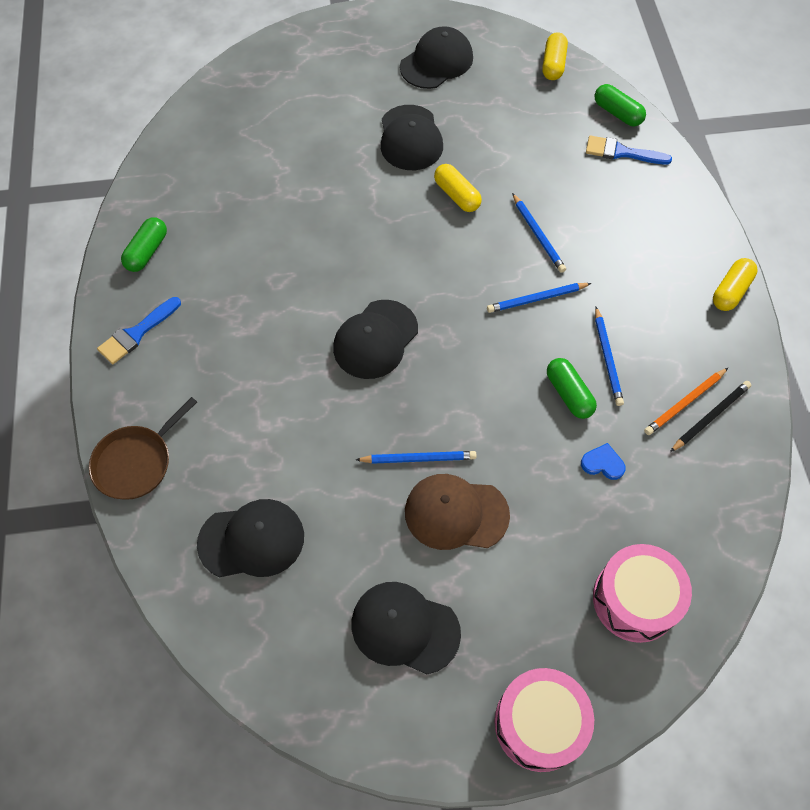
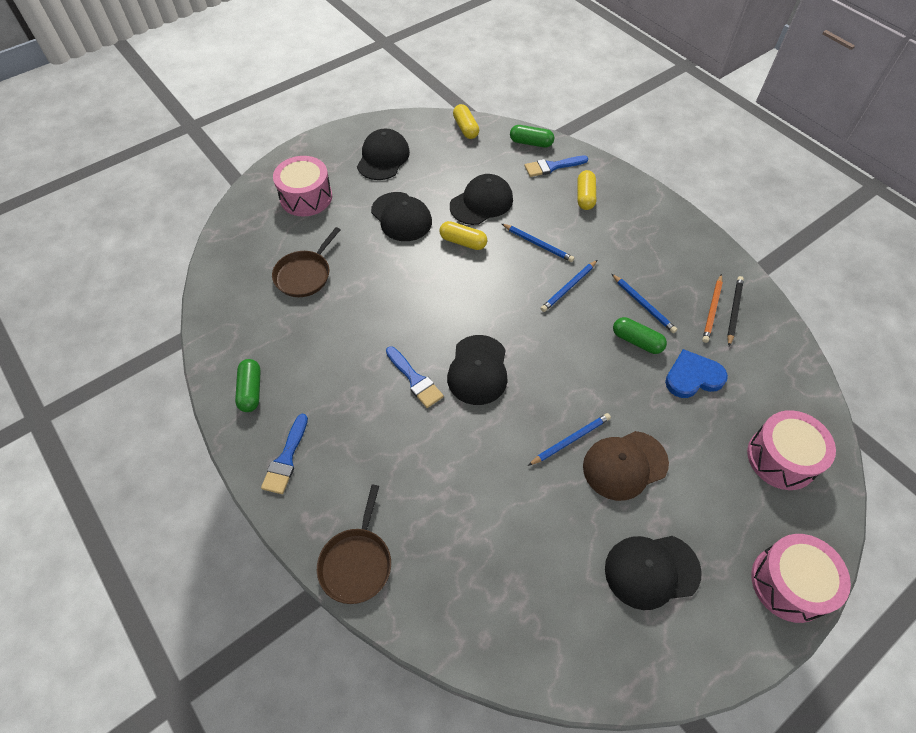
camera: 30 degrees left, 5 degrees down
(251, 540) = (493, 571): black cap -> black cap (481, 202)
(271, 158) = (304, 275): none -> brown pan
(306, 318) = (415, 379): none -> blue brush
(326, 73) = (306, 197): none -> pink drum
(603, 463) = (693, 377): blue heart -> blue heart, size x1.76
(730, 291) = (685, 225): yellow capsule -> yellow capsule (585, 196)

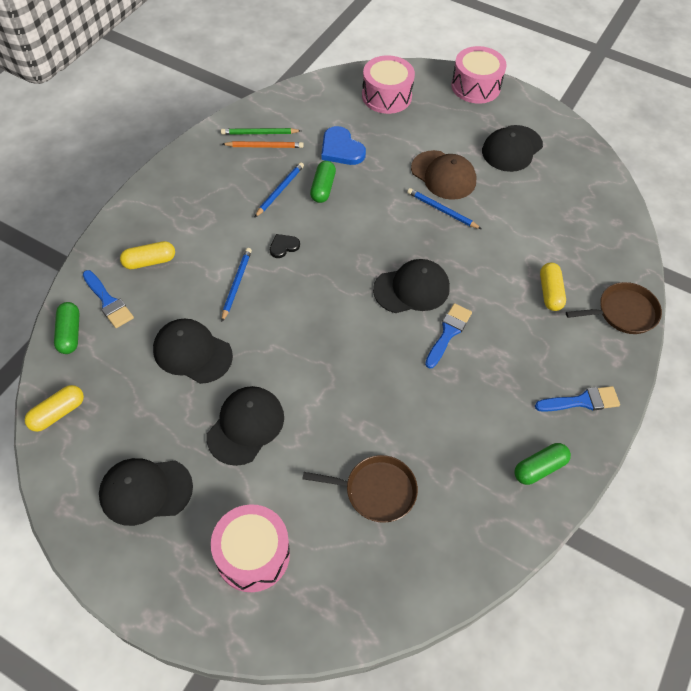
camera: 115 degrees left, 0 degrees up
(463, 242) = (260, 351): yellow capsule -> yellow capsule (550, 292)
(569, 287) = (283, 246): blue pencil -> black heart
(651, 570) = (512, 148): black cap -> black cap turned 75 degrees clockwise
(733, 311) = (259, 133): black pencil -> green pencil

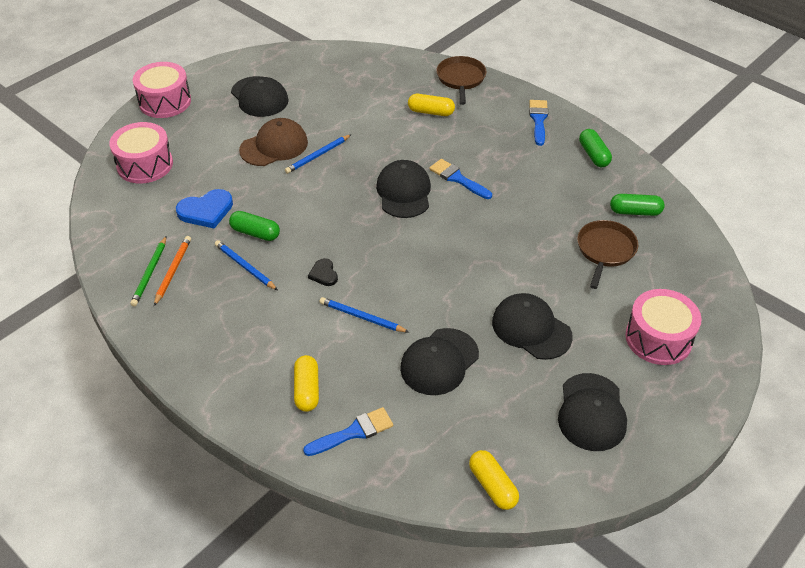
camera: 75 degrees left, 10 degrees down
(69, 333) = (389, 472): green capsule -> green capsule (635, 212)

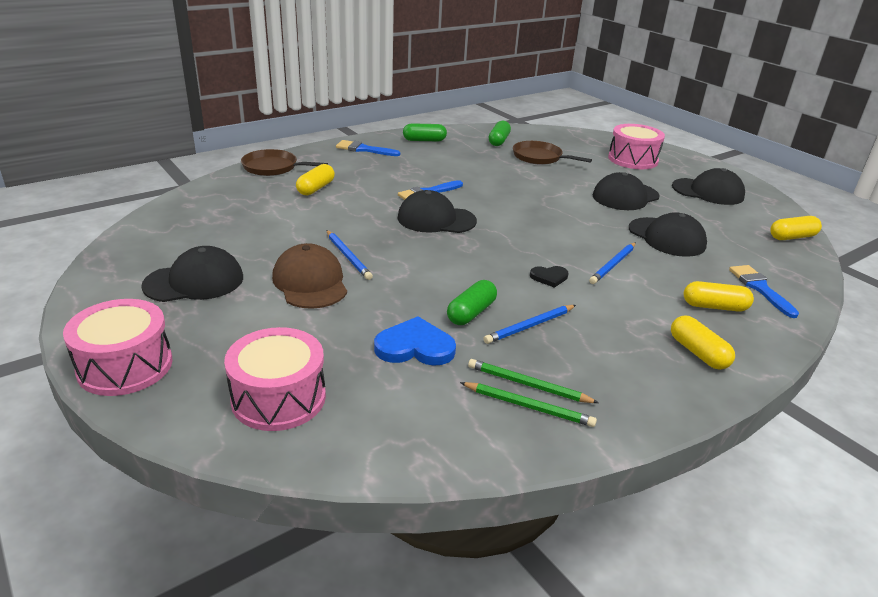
camera: 80 degrees left, 15 degrees down
(173, 271) = (528, 385): orange pencil -> green pencil
(206, 211) = (415, 347): blue heart -> blue heart turned 75 degrees counterclockwise
(230, 371) = (698, 353): none -> yellow capsule

